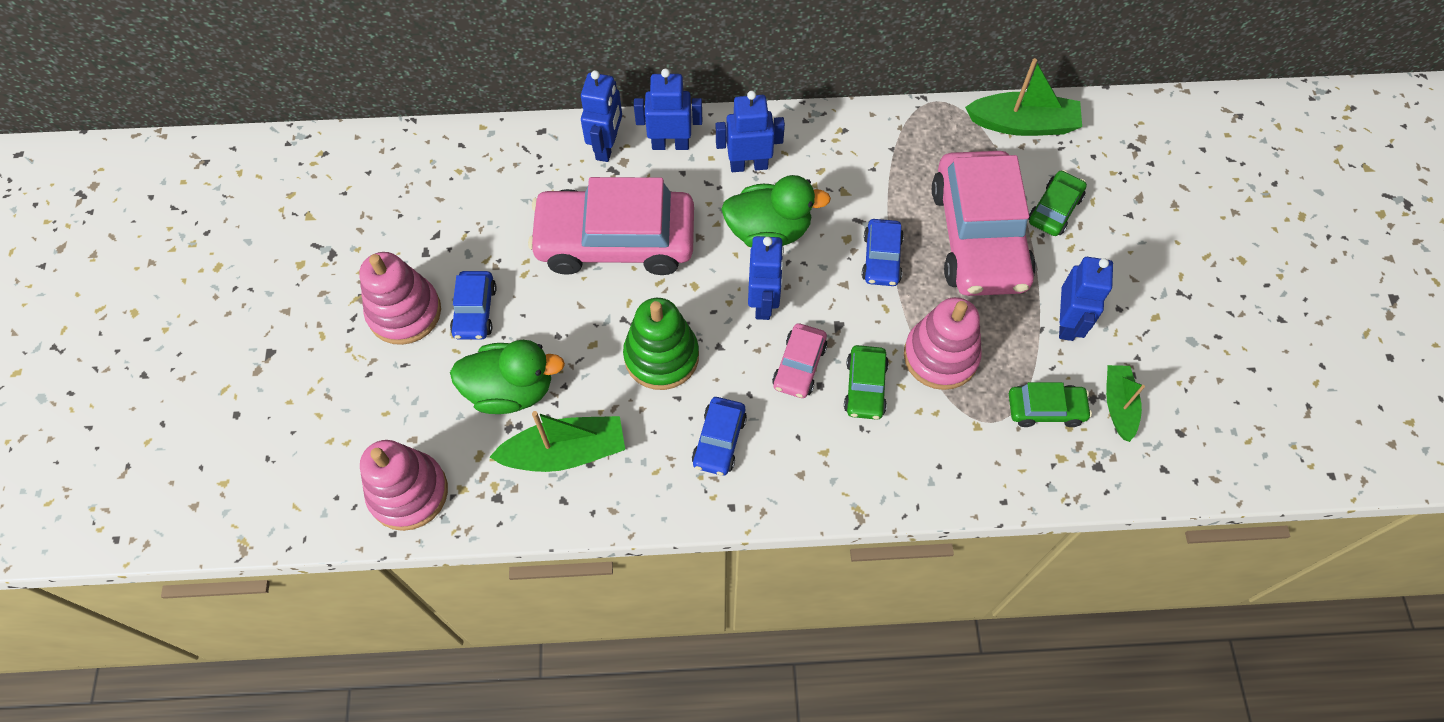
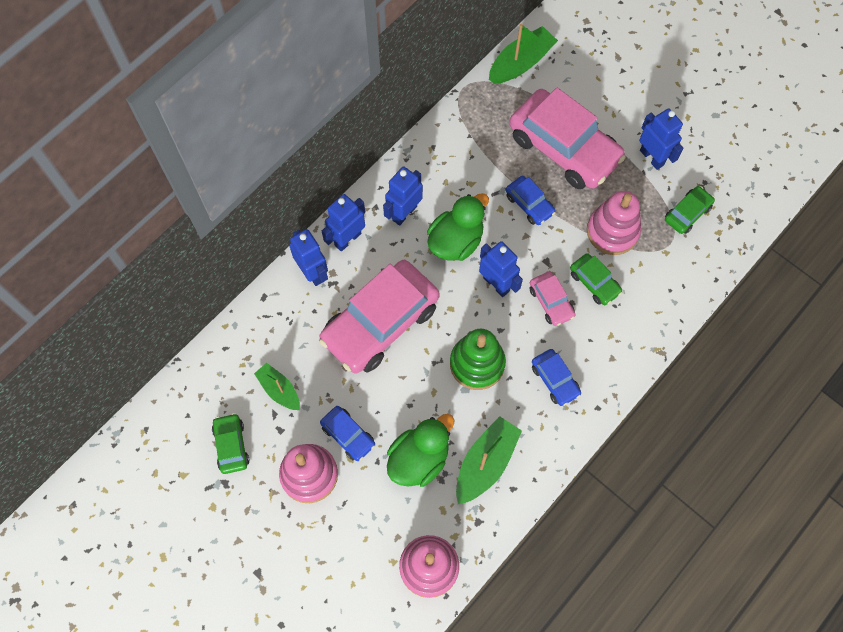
camera: 45 degrees left, 5 degrees up
(1054, 209) = (584, 99): green car -> green car (231, 445)
(1118, 405) = (716, 180): green boat -> green boat (279, 390)

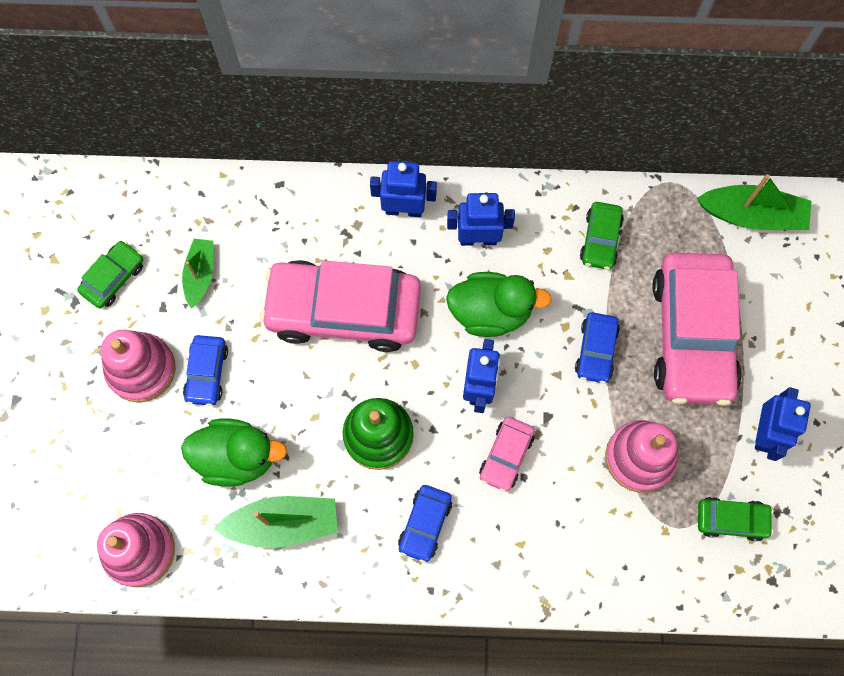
camera: 50 degrees right, 5 degrees up
(313, 272) = (342, 207): blue robot -> none
(594, 282) = (565, 483): green car -> green car (600, 239)

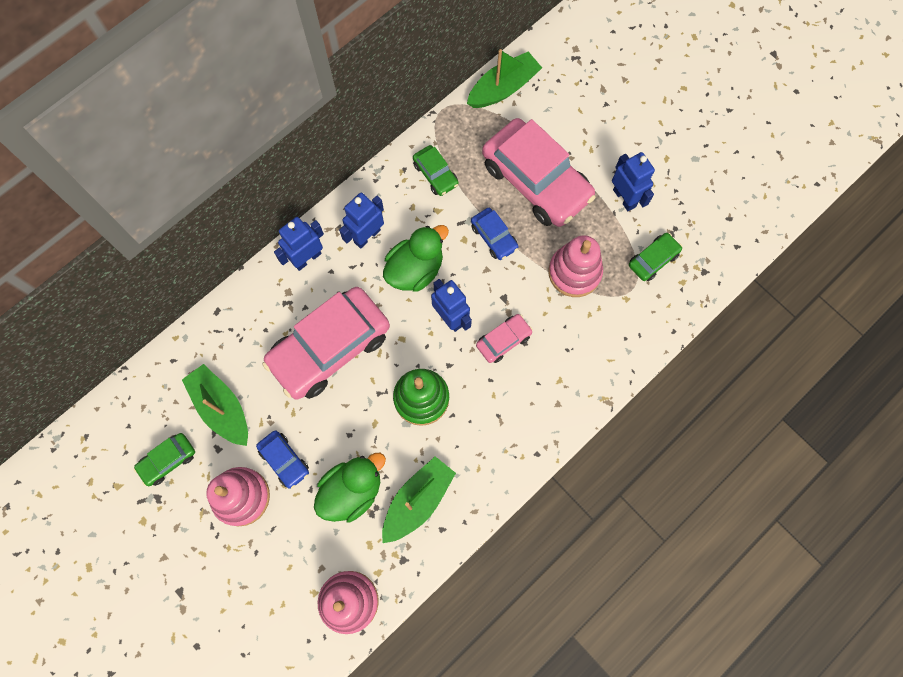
camera: 45 degrees left, 0 degrees up
(113, 277) = (168, 460): green car -> green car turned 120 degrees counterclockwise
(200, 275) = (221, 408): green boat -> green boat, size x1.57
(425, 524) = (497, 421): blue car -> none
(506, 456) = (503, 340): pink car -> pink car turned 105 degrees counterclockwise

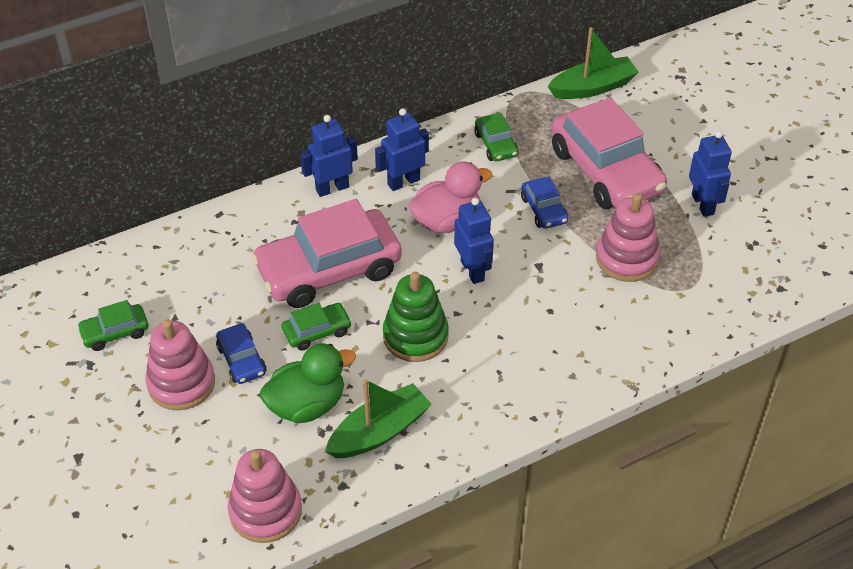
camera: 15 degrees right, 25 degrees down
(221, 408) = (191, 298): green boat -> none
(415, 270) = (446, 221): green duck -> pink duck
(503, 340) = (526, 303): pink car -> none
(653, 259) = (722, 265): green car -> green car (317, 331)

